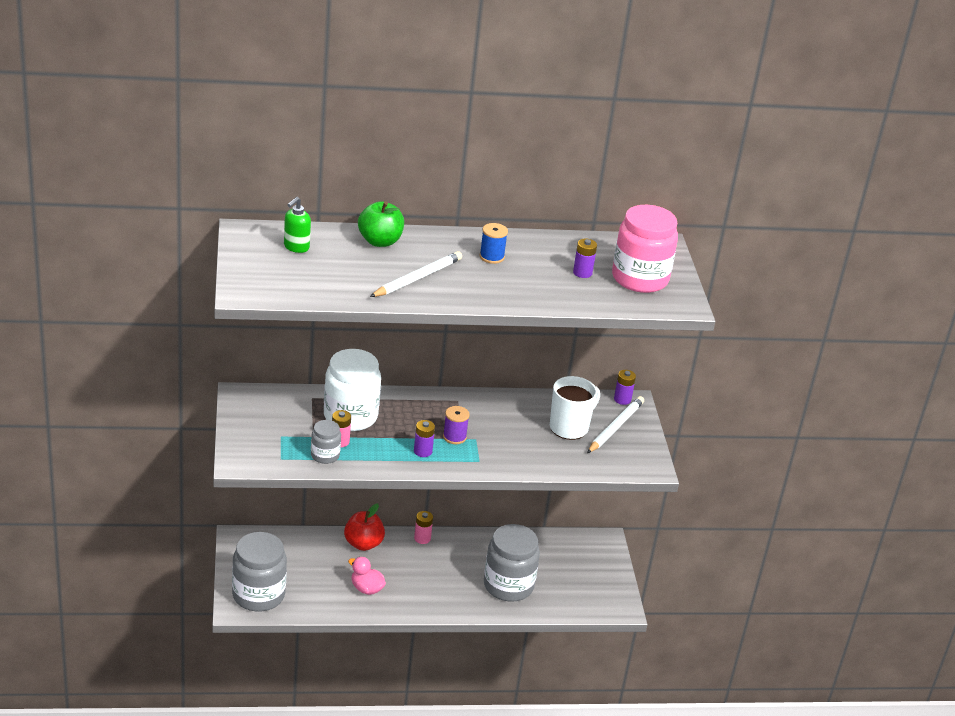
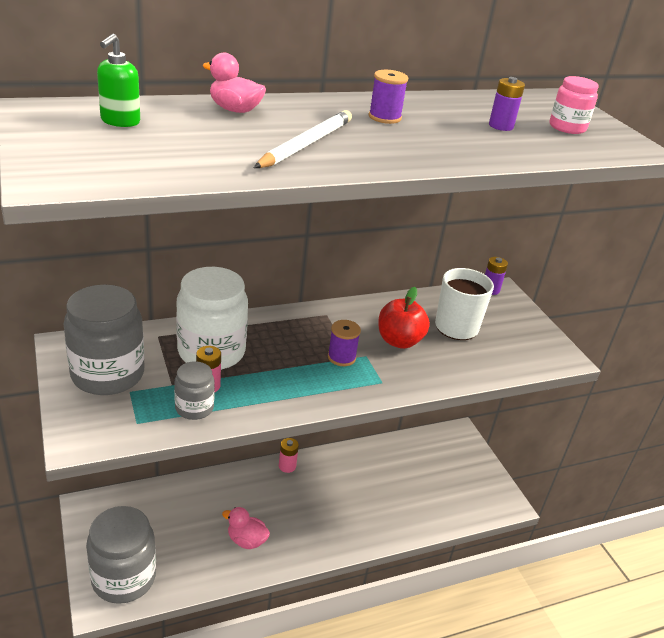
camera: 15 degrees left, 0 degrees up
(363, 544) = (228, 485): red apple -> red apple (399, 341)
(380, 241) = (235, 110): green apple -> pink duck
(423, 451) = (313, 381): purple battery -> none
(492, 257) = (384, 117): blue spool -> purple spool
(508, 585) = (391, 502): grey jar -> grey jar (108, 374)
(615, 427) = (501, 319): white pencil -> none
(640, 278) = (567, 127): pink jar -> pink jar, size x0.52

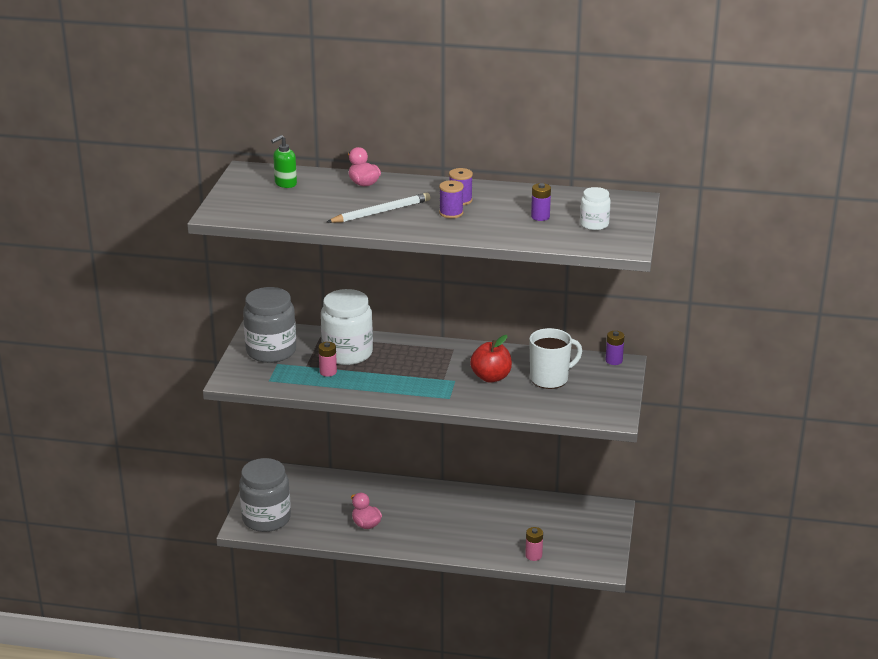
camera: 35 degrees right, 5 degrees down
(194, 408) = (309, 381): grey jar -> none
(287, 466) = (435, 489): pink battery -> pink battery (533, 555)
(341, 357) = (435, 377): purple spool -> purple spool (451, 213)
(567, 127) = (594, 224): pink jar -> white jar

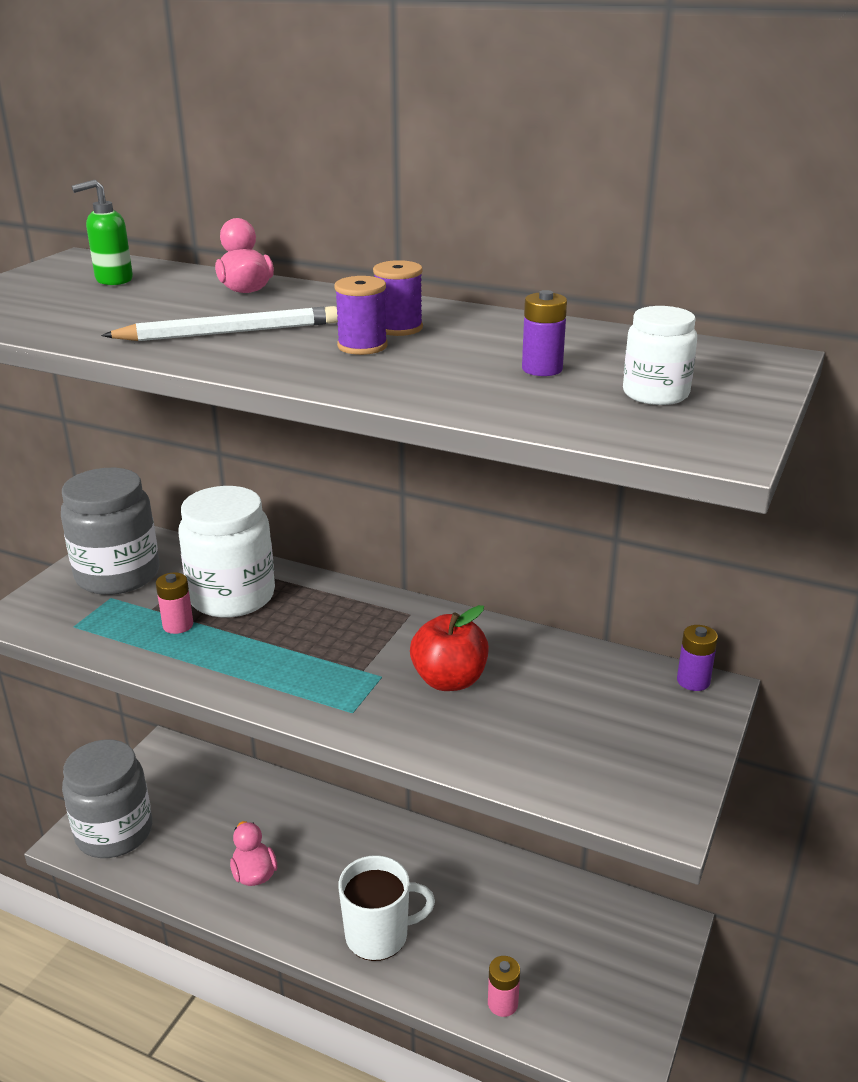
camera: 15 degrees right, 0 degrees up
(550, 379) = (558, 701): white mug -> white mug (379, 935)

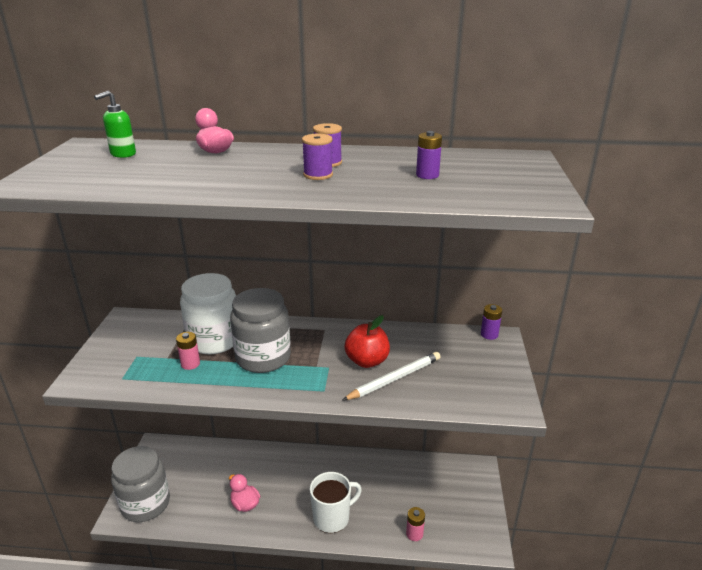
camera: 20 degrees left, 0 degrees up
(118, 575) = (133, 342): grey jar -> grey jar (263, 357)
(230, 332) = (231, 176): white pencil -> white pencil (394, 378)
(655, 394) = (496, 180): white jar -> none

